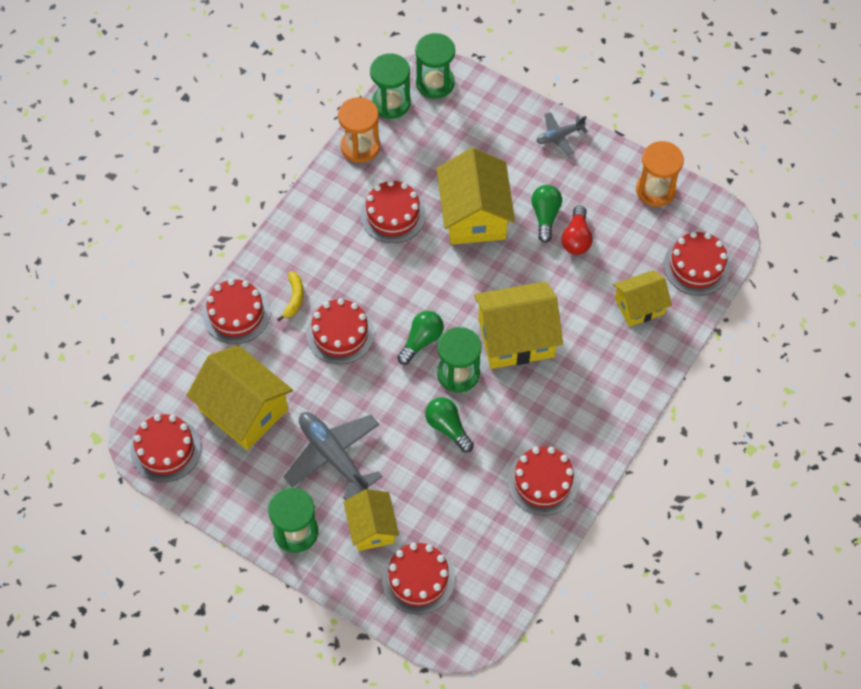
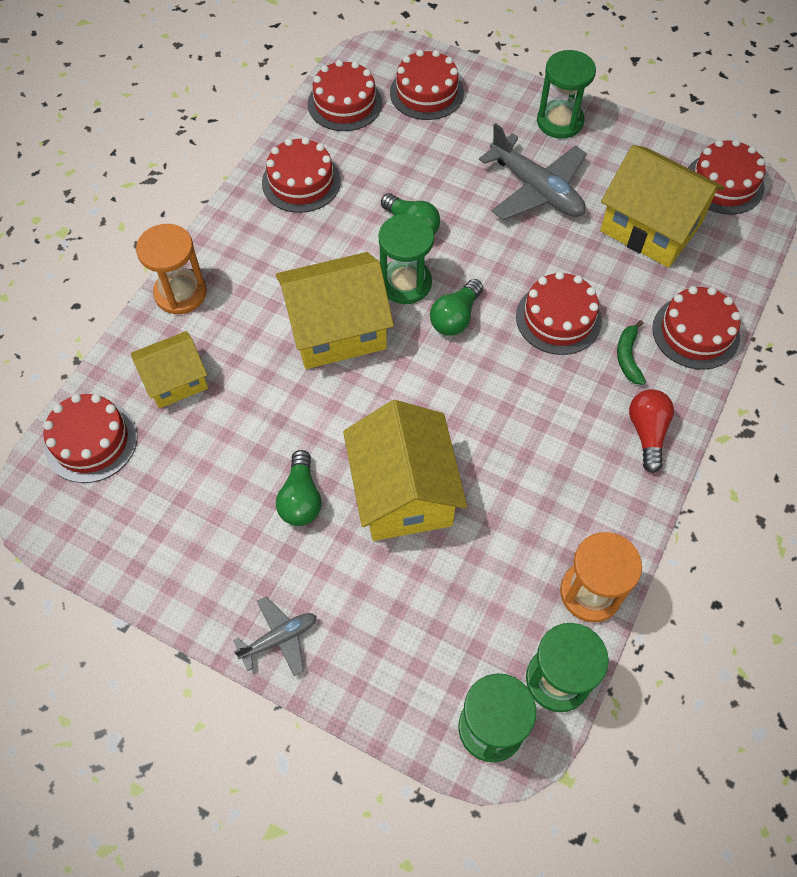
camera: 175 degrees right, 0 degrees up
(294, 298) = (628, 357): yellow banana -> green banana
(372, 527) = (481, 130): yellow house -> none
(393, 215) = (520, 483): red cake -> red cake (344, 103)
(576, 238) = (256, 468): red light bulb -> red light bulb (647, 433)
(655, 190) = (135, 554): orange hourglass -> orange hourglass (180, 293)

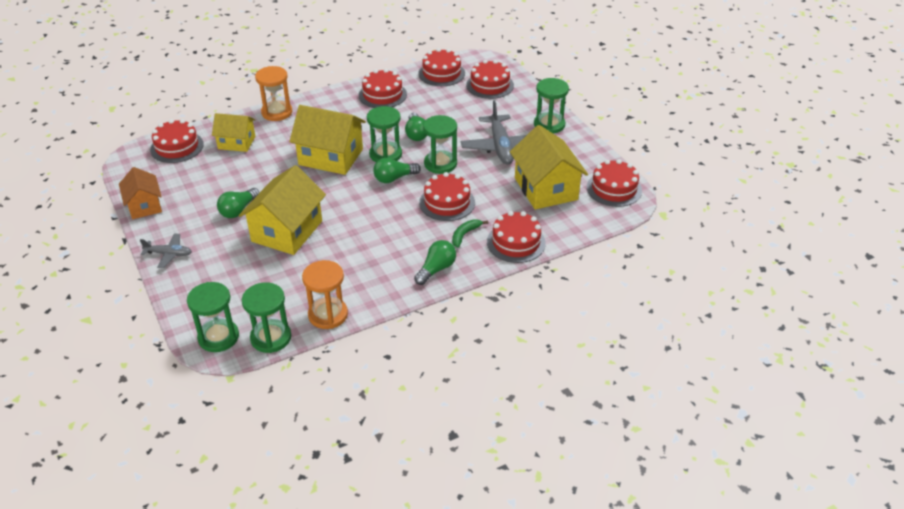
camera: 35 degrees right, 20 degrees down
(152, 577) = (144, 206): none -> orange house
(490, 259) = (440, 164): none -> green hourglass
(647, 433) = (436, 269): red light bulb -> green light bulb

